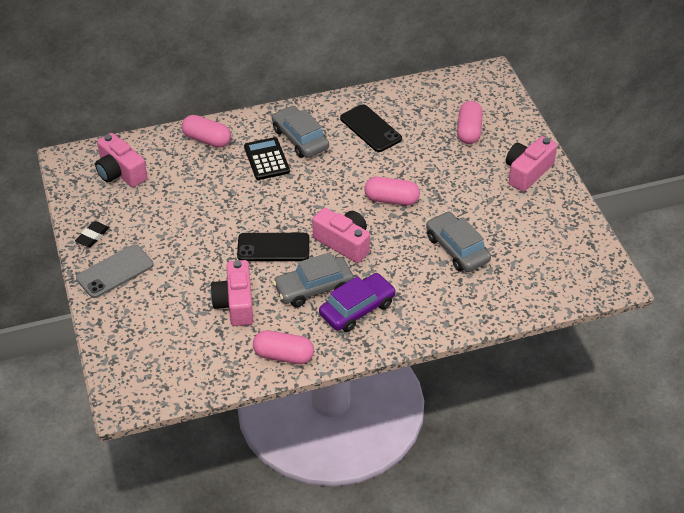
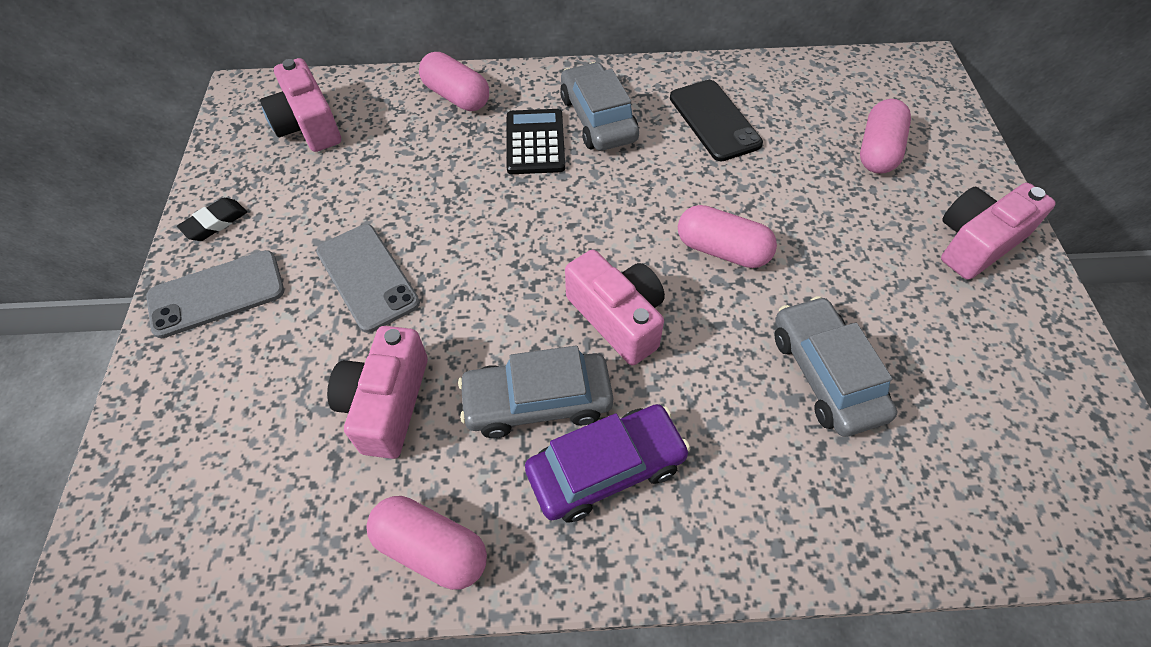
camera: 15 degrees right, 10 degrees up
(197, 248) = (367, 277): none -> grey phone
(273, 247) = (493, 302): black phone -> none

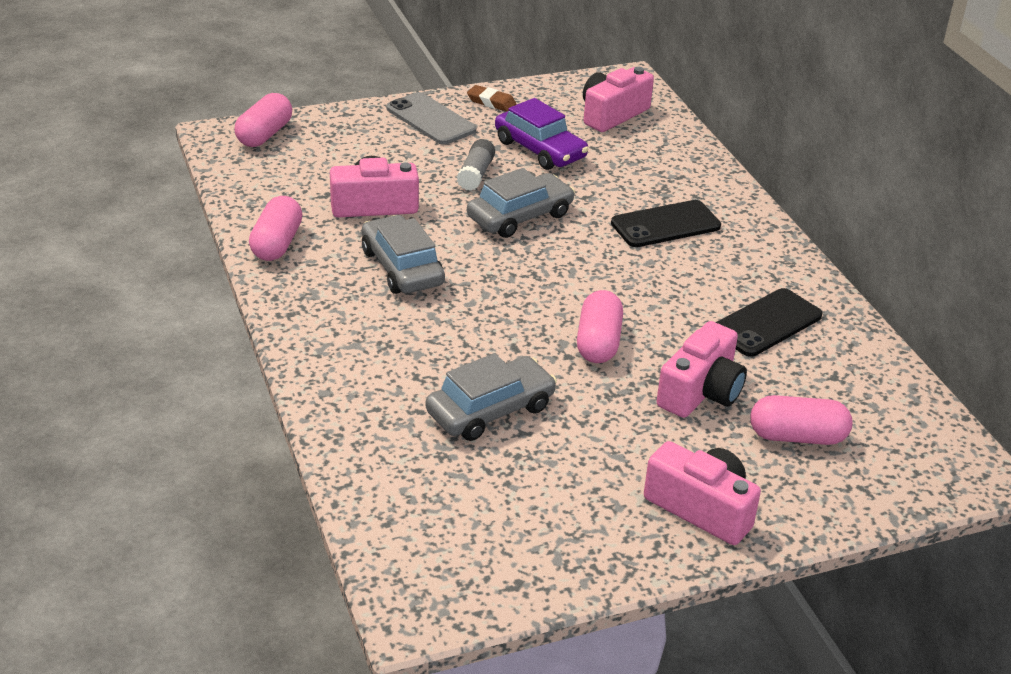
camera: 70 degrees right, 20 degrees down
(215, 223) = (491, 102): black eraser -> brown eraser
(367, 277) = (476, 174): grey phone -> grey glue stick
(457, 96) = (695, 175): pink capsule -> pink capsule (264, 135)
(535, 142) = (665, 225): black calculator -> black phone
(598, 118) = (720, 254): grey car -> grey car (520, 216)
(606, 469) = (359, 306): purple car -> purple car (540, 149)
(618, 318) = (495, 294): pink camera -> pink camera (701, 392)

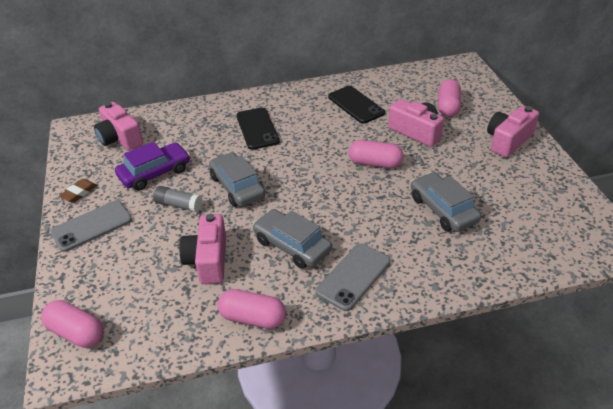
camera: 80 degrees left, 5 degrees up
(344, 319) = (353, 276): none -> grey phone
(402, 267) = (292, 245): grey car -> grey car turned 60 degrees clockwise

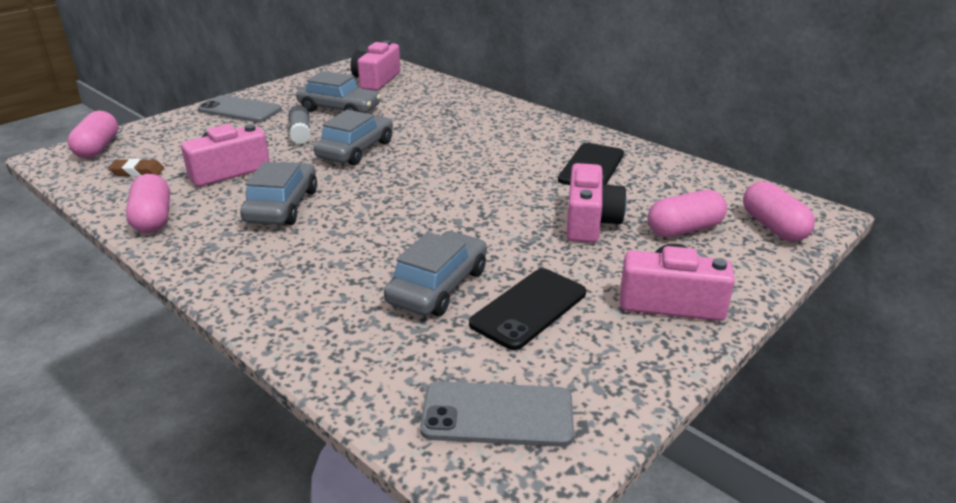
camera: 55 degrees right, 10 degrees down
(79, 193) = (281, 91): brown eraser -> brown eraser (137, 172)
(155, 173) = (339, 109): purple car -> grey car
(257, 129) = (468, 129): black phone -> black phone (529, 308)
(353, 276) = (254, 257): grey phone -> grey phone (497, 414)
(375, 163) = (484, 212): pink capsule -> pink capsule (773, 227)

